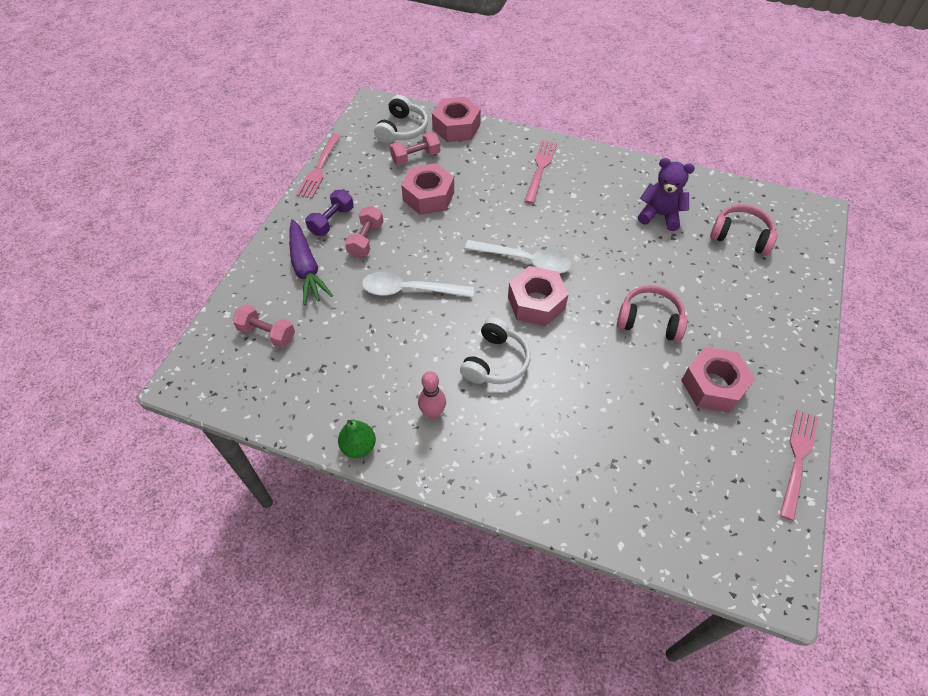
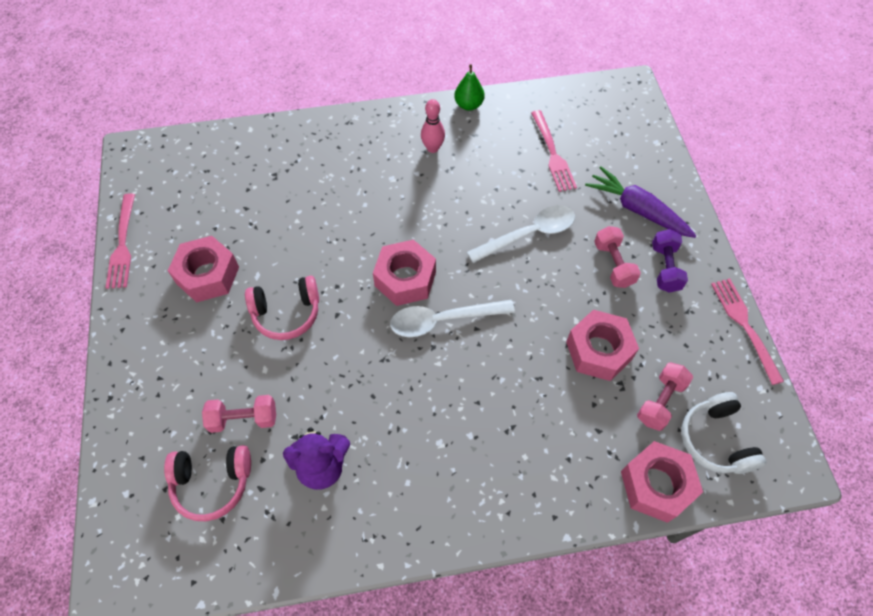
camera: 150 degrees right, 5 degrees up
(267, 333) = (609, 143): pink dumbbell -> pink dumbbell (243, 419)
(495, 361) = (409, 208): white headphones -> none
(540, 169) = (503, 466): pink fork -> pink fork (552, 153)

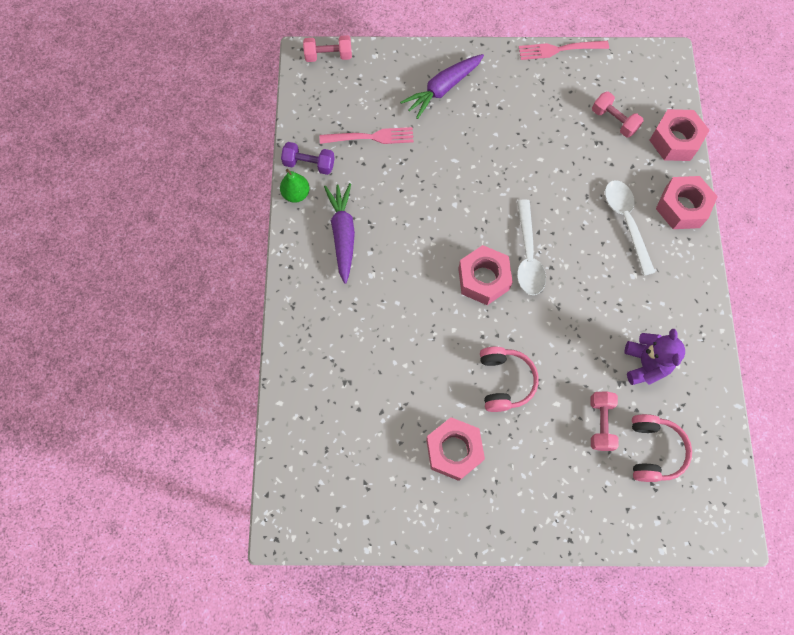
camera: 80 degrees left, 10 degrees up
(123, 244) = (404, 534): pink fork -> none
(433, 148) = (343, 234): pink bowling pin -> purple carrot
(529, 234) = (454, 174): white spoon -> white spoon (626, 222)
(599, 350) = (568, 150): pink nut -> pink nut (682, 207)
(613, 264) = (493, 120): pink dumbbell -> pink dumbbell (328, 56)
(665, 268) = (502, 85): purple dumbbell -> purple dumbbell (309, 164)
(716, 440) = (645, 95): white headphones -> none

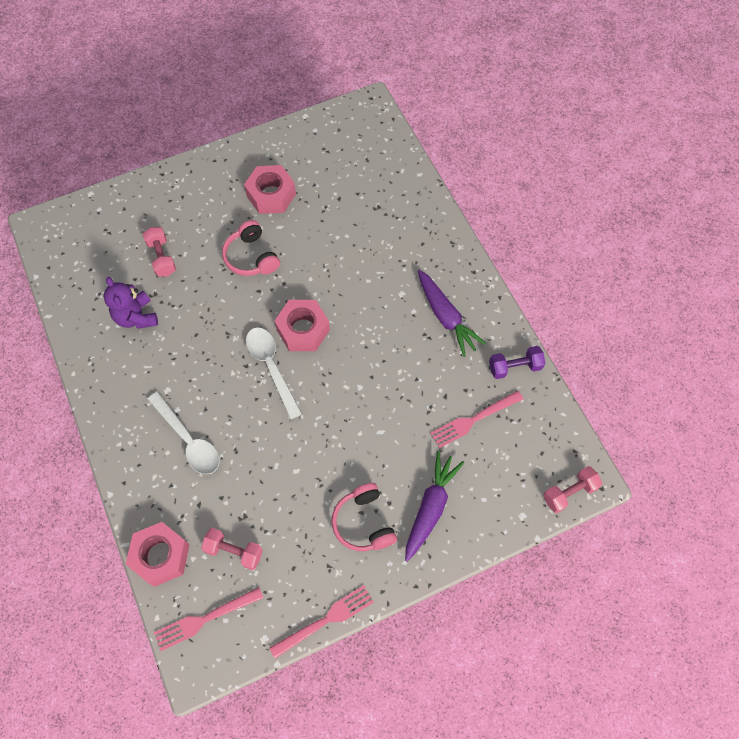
camera: 155 degrees right, 5 degrees down
(296, 194) = (508, 334): green pear -> none
(651, 85) = (205, 619): none -> pink fork
(653, 450) = (113, 255): pink headphones -> pink headphones (363, 522)
(682, 207) = (136, 480): pink nut -> none

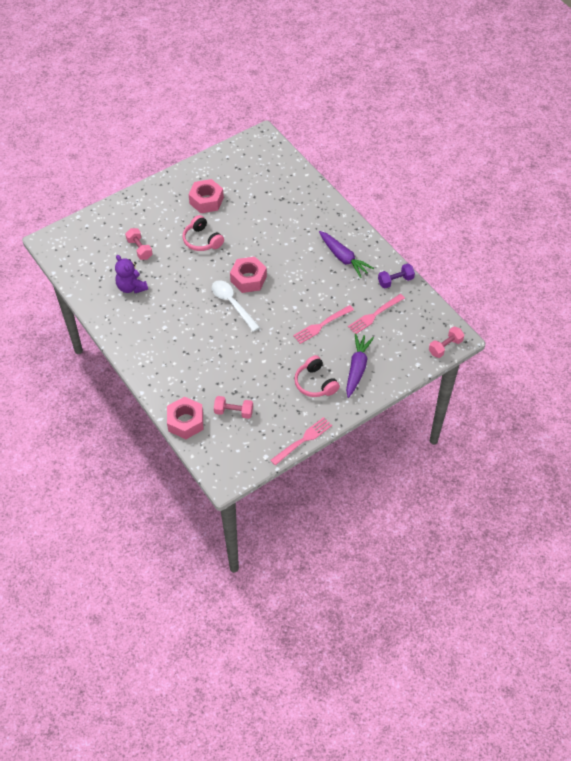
camera: 10 degrees left, 10 degrees down
(188, 440) = (186, 354): white spoon -> none
(205, 619) = (224, 451): pink fork -> pink fork (321, 325)

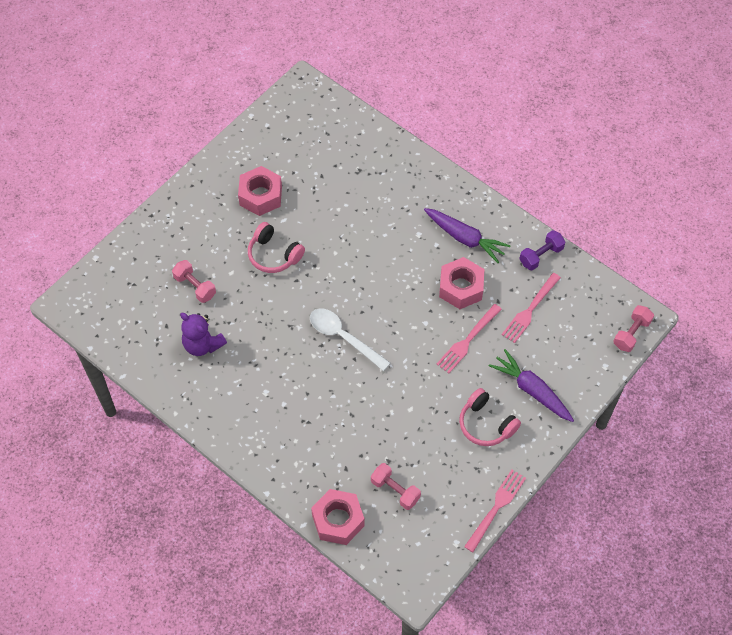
camera: 15 degrees left, 5 degrees up
(233, 412) = (395, 490): pink dumbbell -> pink dumbbell turned 45 degrees clockwise
(248, 279) = (353, 297): pink nut -> pink nut (461, 288)
(357, 368) = (532, 390): purple carrot -> purple carrot turned 45 degrees counterclockwise

